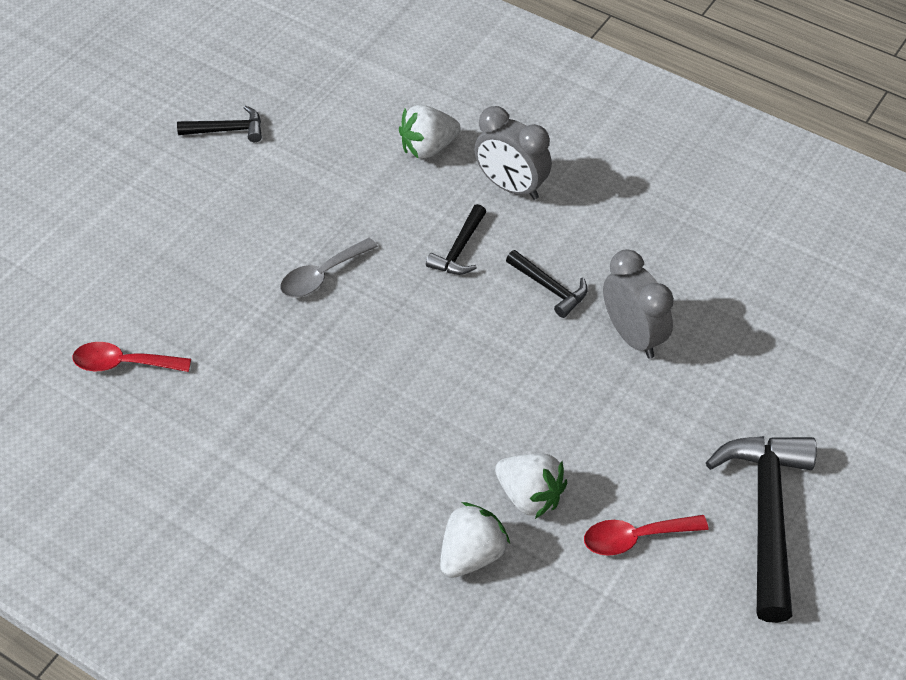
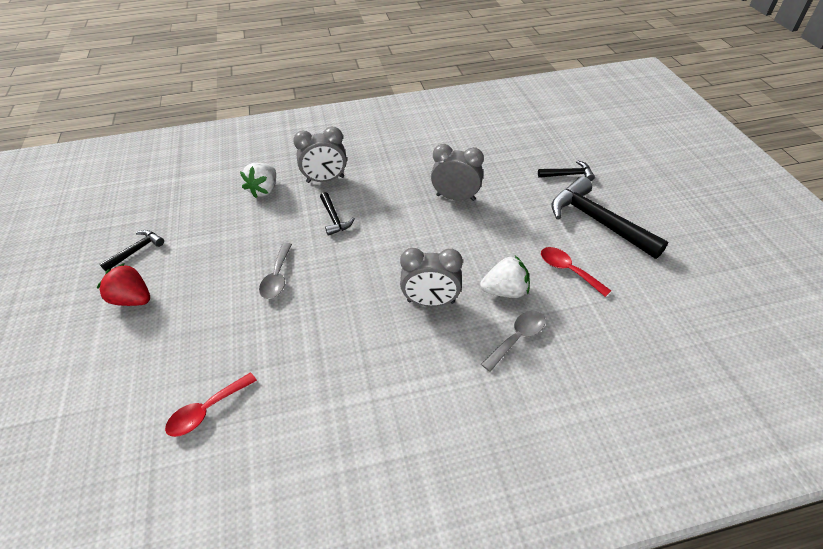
camera: 45 degrees left, 5 degrees down
(172, 189) = (132, 299): none -> red strawberry
(437, 437) = (430, 302): none -> grey clock
(471, 555) = (517, 338): white strawberry -> grey spoon
(549, 288) = (396, 205): black hammer -> black hammer (568, 175)
(635, 538) = (568, 270): red spoon -> red spoon turned 105 degrees clockwise

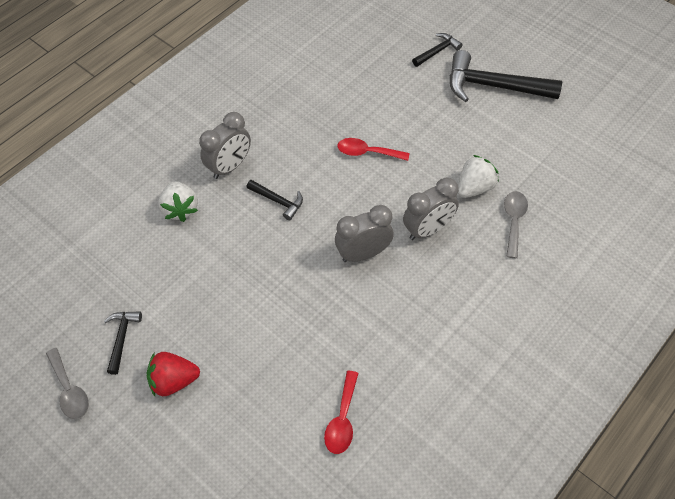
camera: 35 degrees left, 10 degrees up
(277, 277) = (284, 283): grey spoon -> grey spoon (70, 390)
(455, 197) = (364, 123): grey clock -> grey clock (363, 254)
(568, 270) = (505, 143): red spoon -> red spoon (367, 152)

